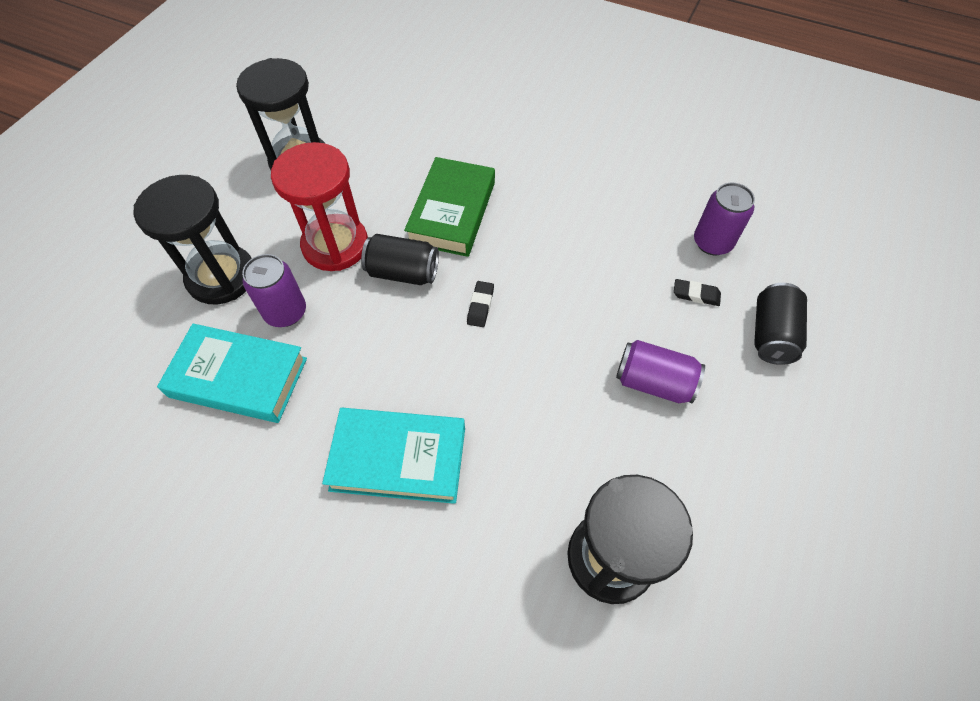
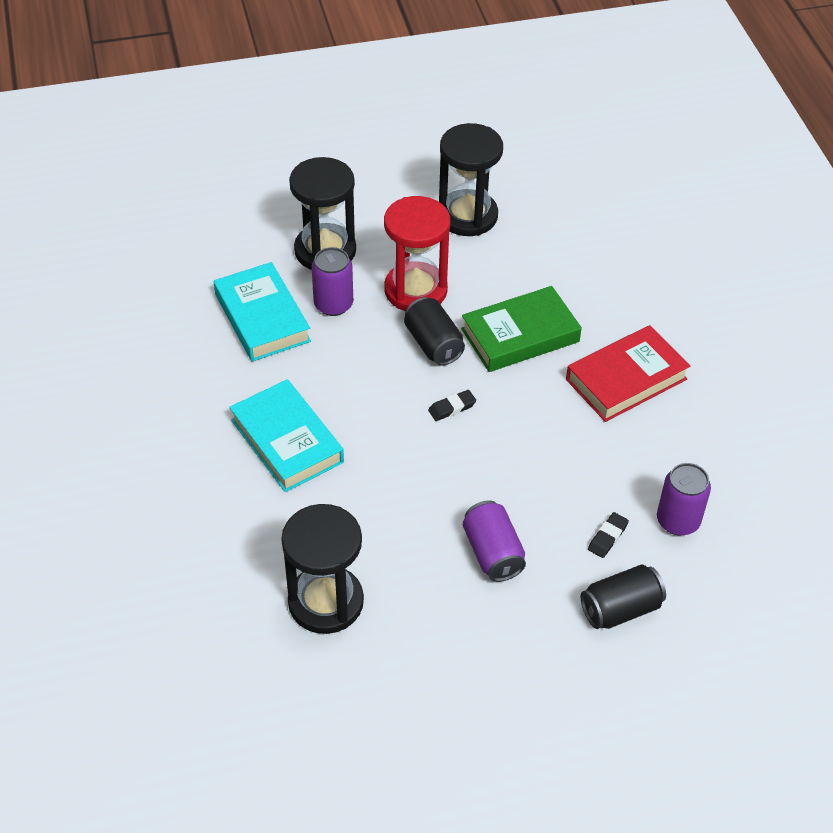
camera: 50 degrees right, 10 degrees down
(555, 181) = (626, 379): none -> red book
(696, 294) = (607, 537): black eraser -> black eraser turned 60 degrees clockwise

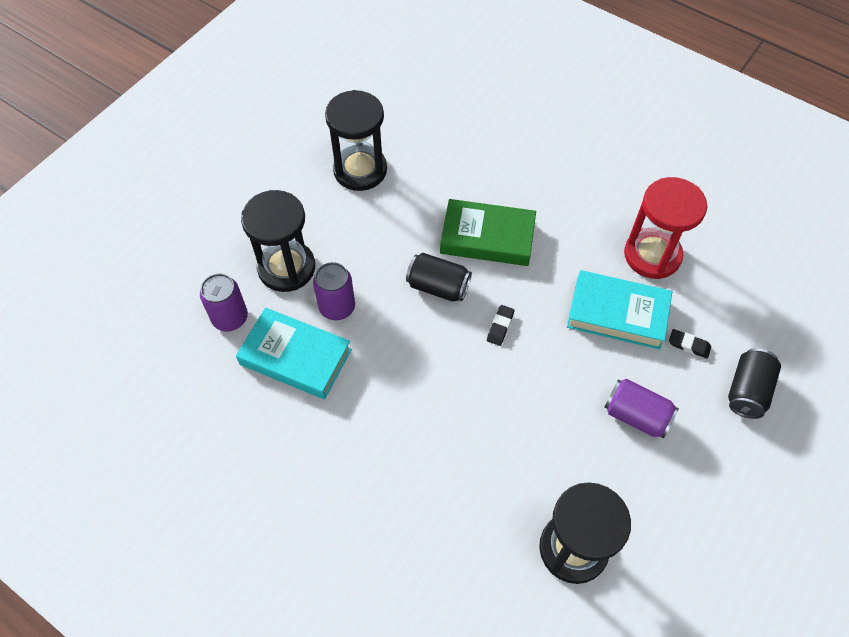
camera: 40 degrees left, 10 degrees up
(287, 441) = (416, 443): turquoise book -> turquoise book (617, 313)
(415, 290) = (383, 253): red hourglass -> red hourglass (652, 255)
(520, 335) = (487, 237): green book -> green book turned 75 degrees clockwise
(607, 537) = (689, 345): black eraser -> black eraser turned 60 degrees counterclockwise
(626, 379) = (584, 221): red book -> none
(678, 521) = (714, 299): purple can -> purple can (230, 318)

